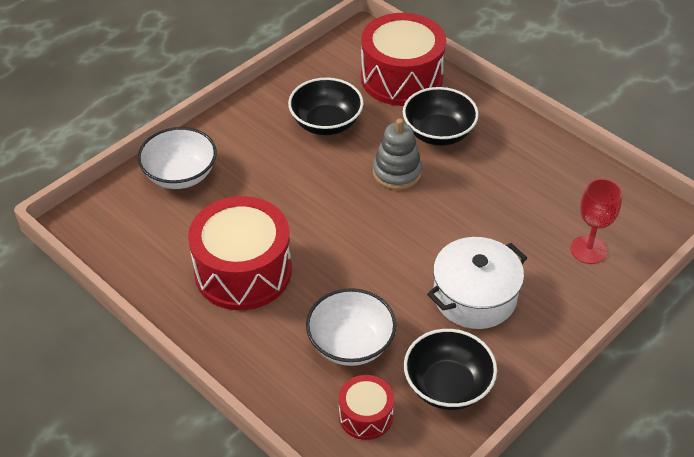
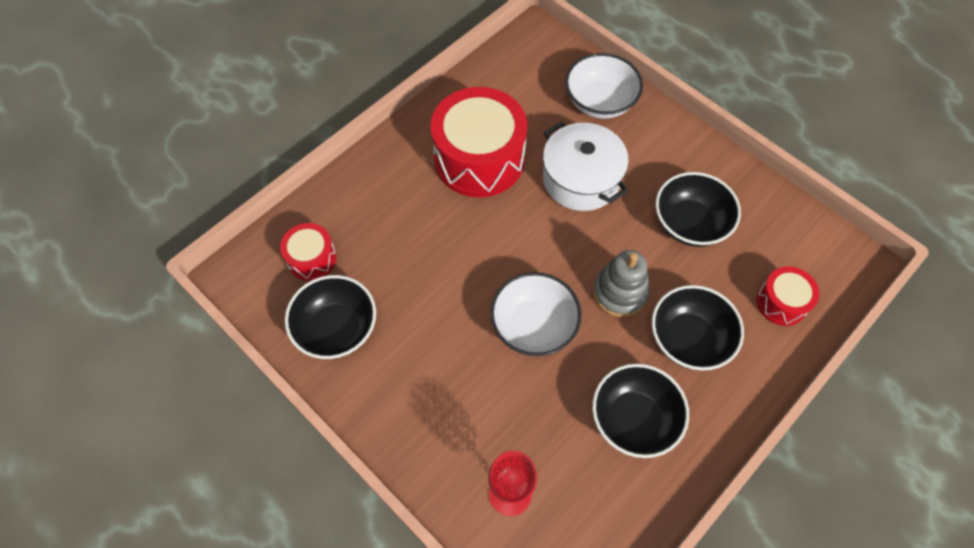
camera: 90 degrees right, 15 degrees up
(351, 344) = (391, 247): white bowl -> white bowl (533, 326)
(401, 78) = (781, 302): red drum -> red drum, size x0.50
(474, 297) = (444, 361): white pot -> white pot (581, 179)
(512, 171) = (634, 419): none -> black bowl

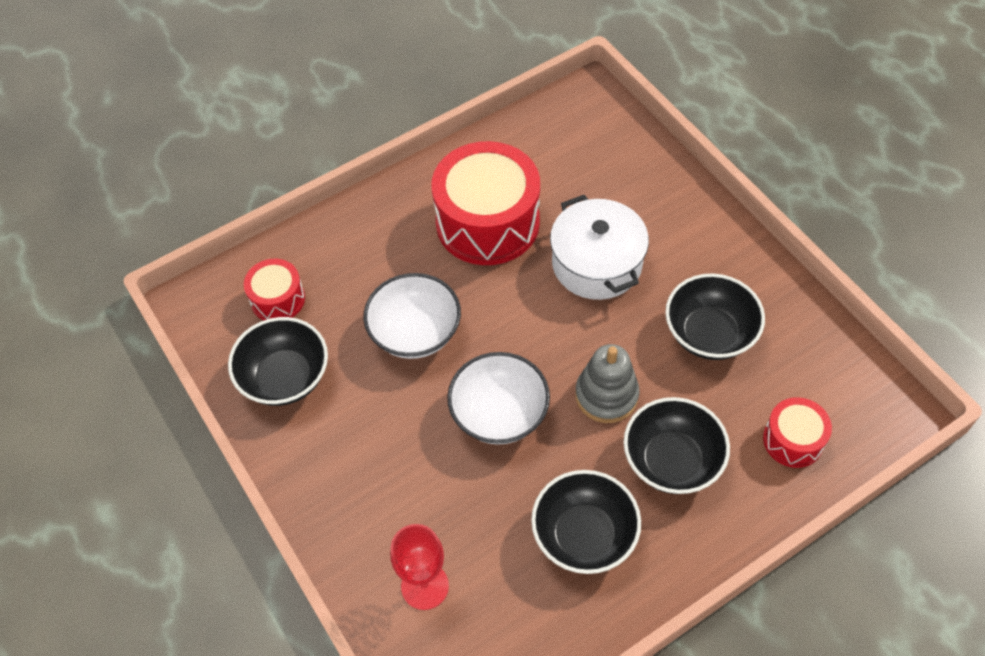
camera: 15 degrees right, 5 degrees down
(600, 102) = (642, 181): white bowl -> white bowl (415, 332)

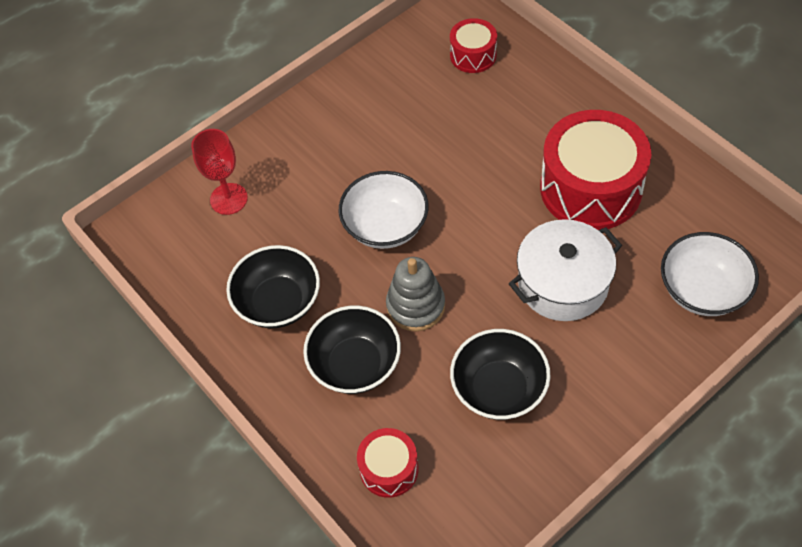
camera: 85 degrees right, 0 degrees up
(285, 377) = (399, 76): black bowl -> none
(415, 332) = (457, 153): white bowl -> white bowl (702, 290)

